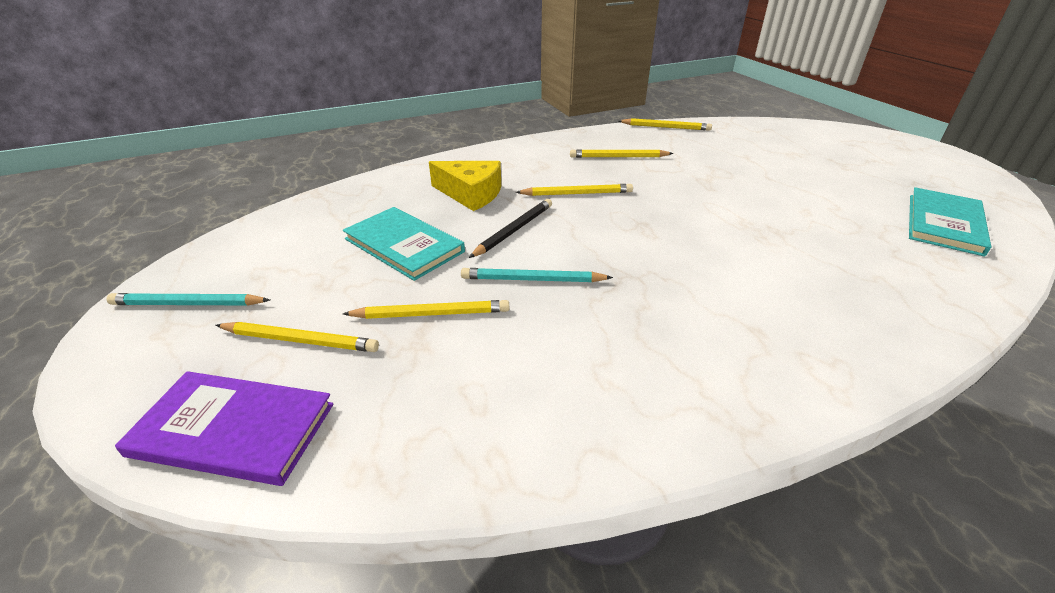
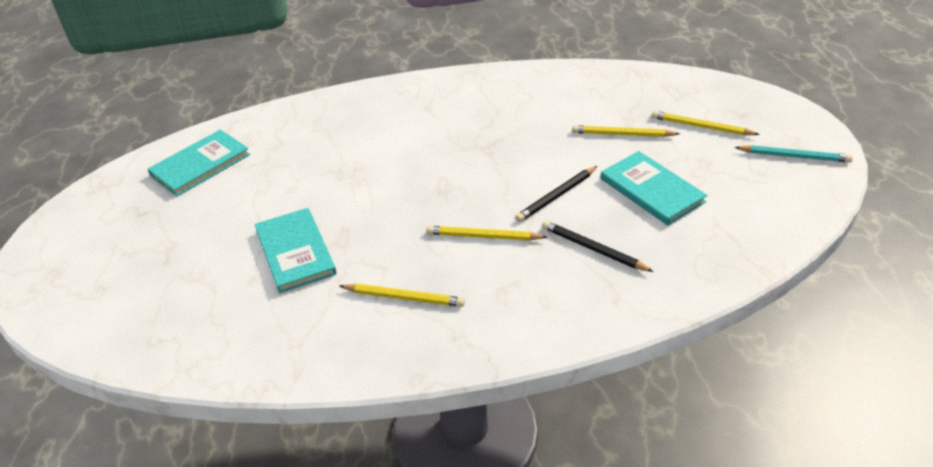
camera: 165 degrees left, 5 degrees up
(233, 429) = (712, 91): purple book -> none
(471, 194) = (593, 249): yellow cheese -> black pencil
(533, 279) = (551, 150): turquoise pencil -> none
(665, 127) = (289, 368): yellow pencil -> none
(734, 171) = (295, 252): none -> turquoise book

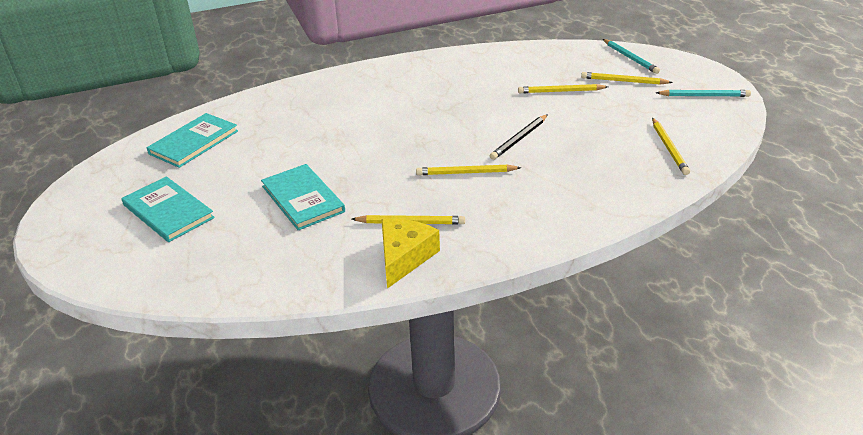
camera: 10 degrees left, 5 degrees down
(385, 343) = (404, 257): none -> yellow cheese
(593, 249) = (561, 173): black pencil -> none
(651, 190) = (597, 128): turquoise book -> turquoise book (168, 211)
(717, 94) = (630, 58): none -> turquoise pencil
(731, 227) = (669, 148): none -> yellow pencil

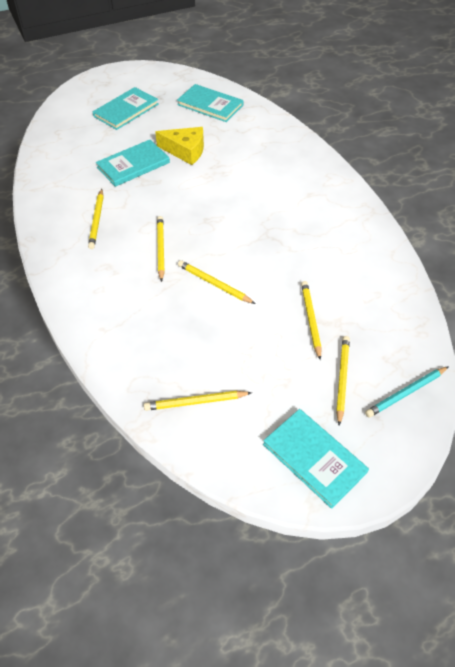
camera: 85 degrees right, 15 degrees up
(404, 257) = (58, 219): yellow cheese -> yellow cheese (185, 151)
(519, 139) = (214, 284): black pencil -> yellow pencil
(704, 96) = (314, 458): turquoise pencil -> turquoise book

